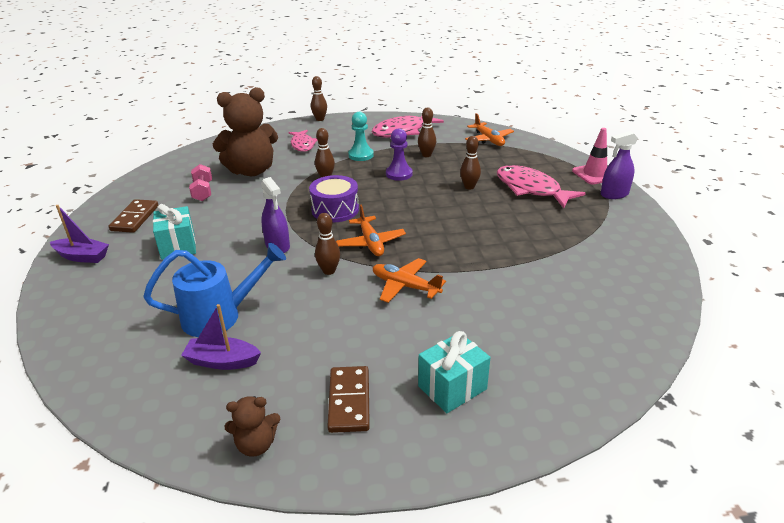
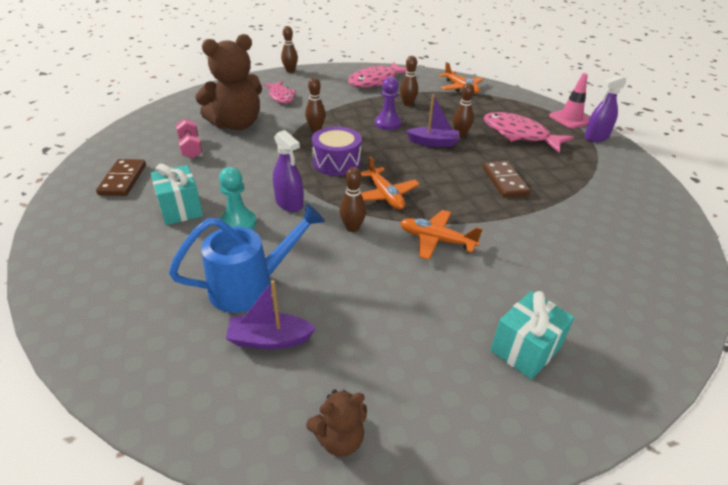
camera: 10 degrees left, 5 degrees up
(82, 257) = (73, 226): purple boat -> purple boat (433, 142)
(349, 401) = (424, 375): brown domino -> brown domino (505, 181)
(361, 155) = (343, 106): turquoise pawn -> turquoise pawn (238, 223)

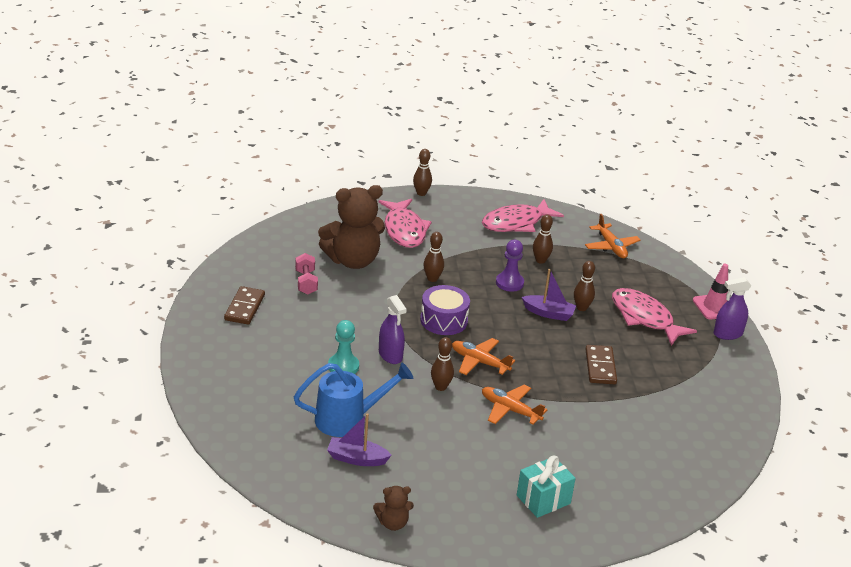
camera: 10 degrees right, 5 degrees down
(180, 209) = (295, 345): turquoise gift -> none
(281, 96) = (404, 230): pink fish -> pink fish, size x1.57
(385, 195) = (479, 362): orange plane -> orange plane turned 135 degrees clockwise

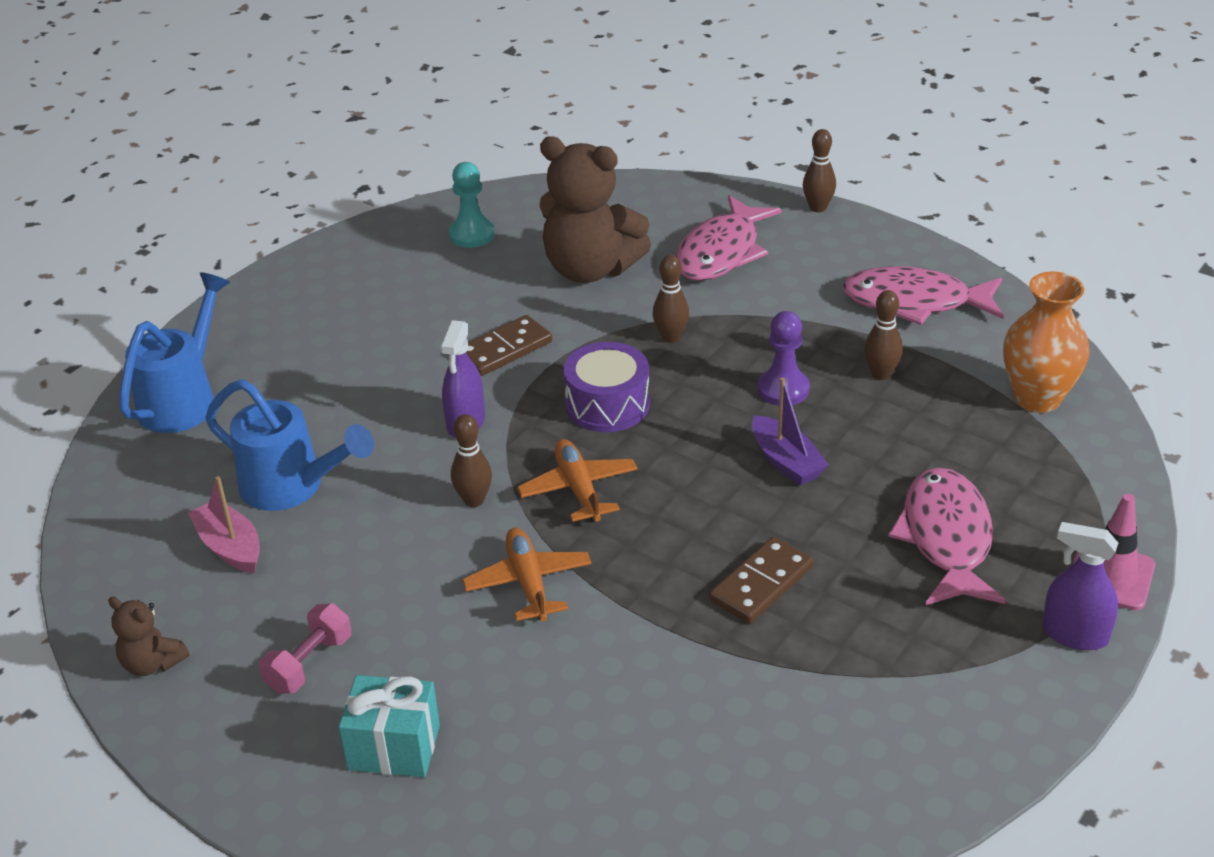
camera: 45 degrees right, 5 degrees up
(231, 405) = (183, 399): none -> blue watering can
(244, 307) = (367, 279): brown domino -> brown domino (504, 349)
(306, 282) = (488, 276): pink dumbbell -> pink dumbbell (309, 663)
(343, 366) = (383, 411): turquoise pawn -> turquoise pawn (472, 234)
(357, 459) = (230, 547): purple boat -> pink boat
(581, 308) = (853, 476): brown bowling pin -> none
(611, 247) = (1037, 398): orange plane -> orange vase

